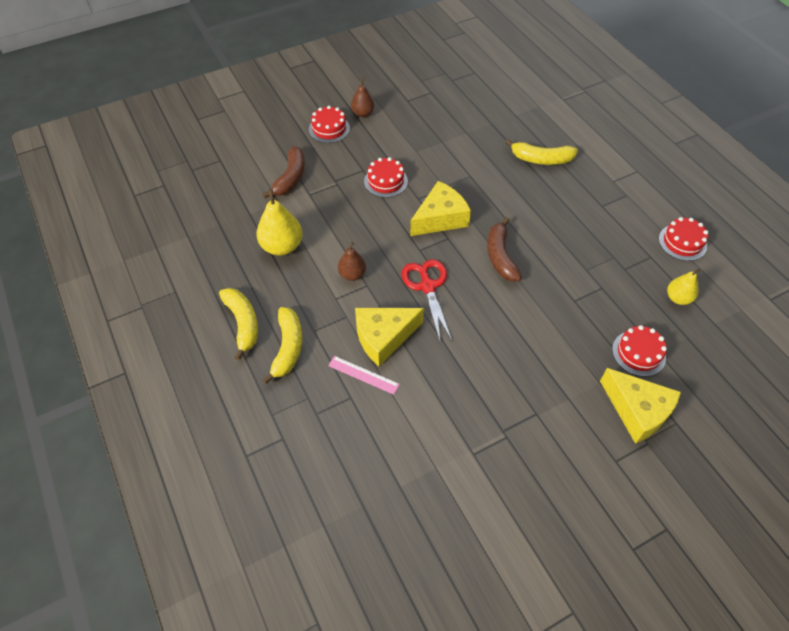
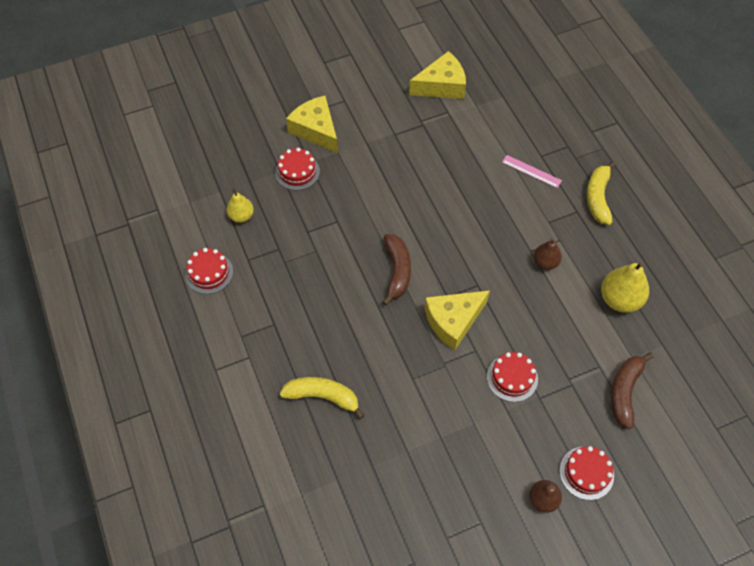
camera: 175 degrees left, 5 degrees up
(243, 323) = (642, 222): yellow banana -> none
(383, 337) = (514, 200): yellow cheese -> yellow cheese (441, 86)
(427, 286) = (472, 245): red scissors -> none

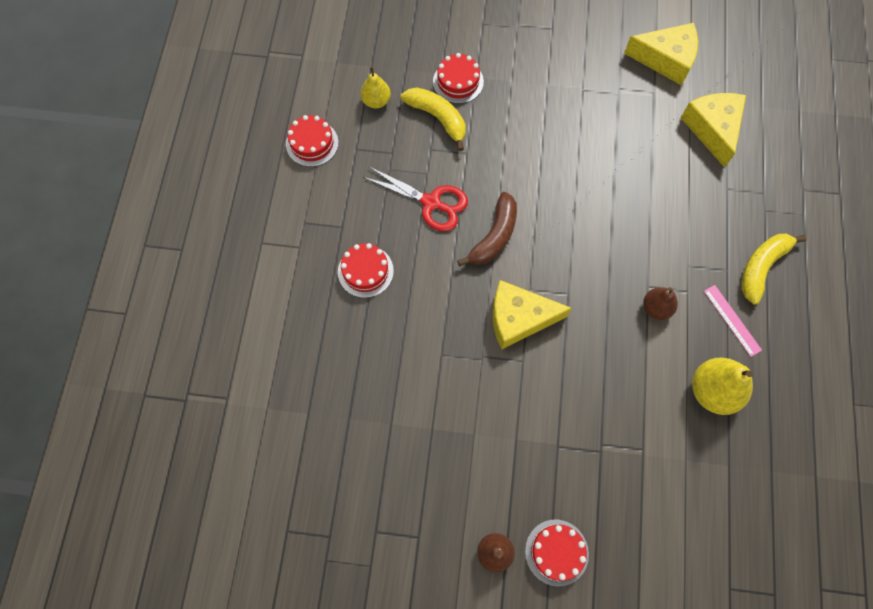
camera: 30 degrees right, 10 degrees up
(316, 130) = (503, 46): yellow cheese -> yellow cheese (712, 129)
(323, 396) = (344, 324): yellow banana -> yellow banana (438, 118)
(333, 271) = (431, 203): none -> red scissors
(512, 377) = (542, 410): red cake -> red cake (365, 271)
(531, 171) = (705, 201): pink ruler -> pink ruler (732, 320)
(625, 391) = (653, 492): brown banana -> none

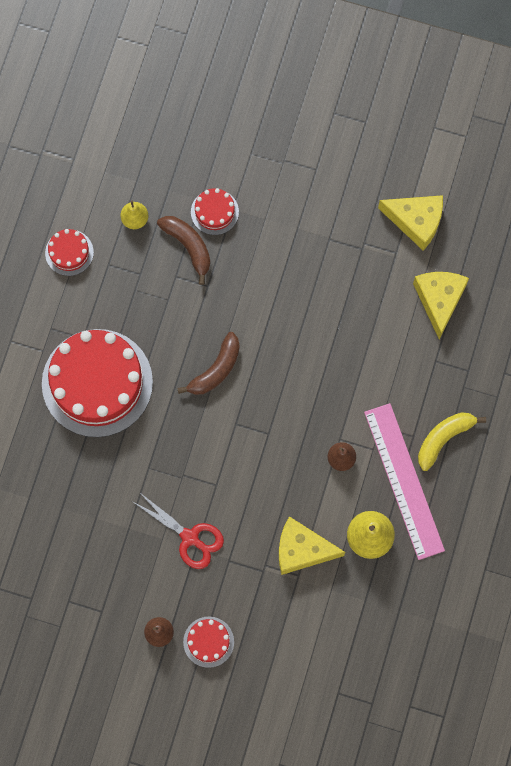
camera: 10 degrees right, 5 degrees up
(365, 271) = (97, 383): red cake -> red cake, size x2.25
(431, 203) = (166, 329): red scissors -> red scissors (190, 538)
(438, 118) = (188, 246): yellow banana -> brown banana
(519, 318) = (221, 447): yellow cheese -> yellow cheese (302, 550)
(732, 320) = (403, 481): pink ruler -> pink ruler, size x2.32

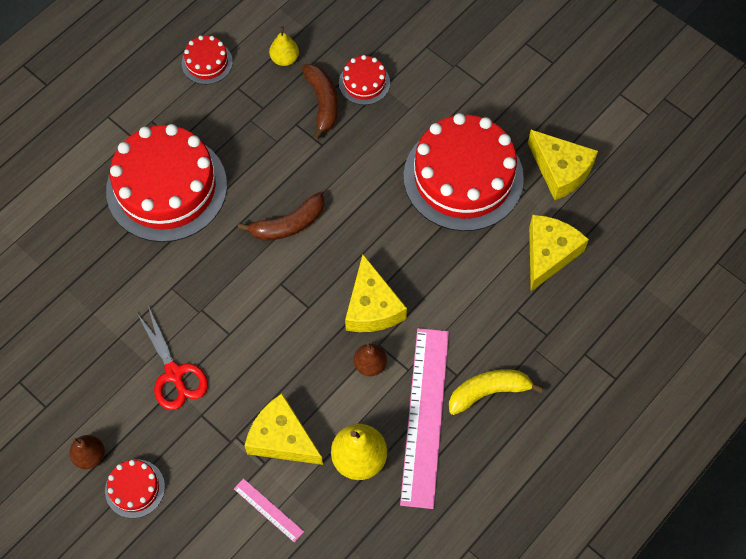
camera: 25 degrees right, 10 degrees down
(319, 410) = (372, 307): none -> yellow cheese
(320, 610) = (268, 510): none -> pink ruler
(339, 263) = (463, 177): none -> red cake

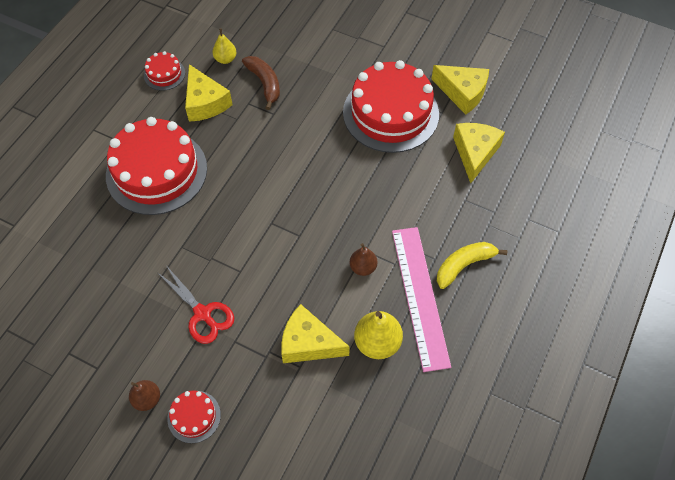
camera: 15 degrees left, 5 degrees down
(268, 510) = (314, 404): pink ruler -> none
(288, 224) = (264, 177): brown banana -> none
(364, 83) = (293, 63): red cake -> none
(372, 307) = (350, 223): yellow cheese -> yellow cheese (205, 102)

